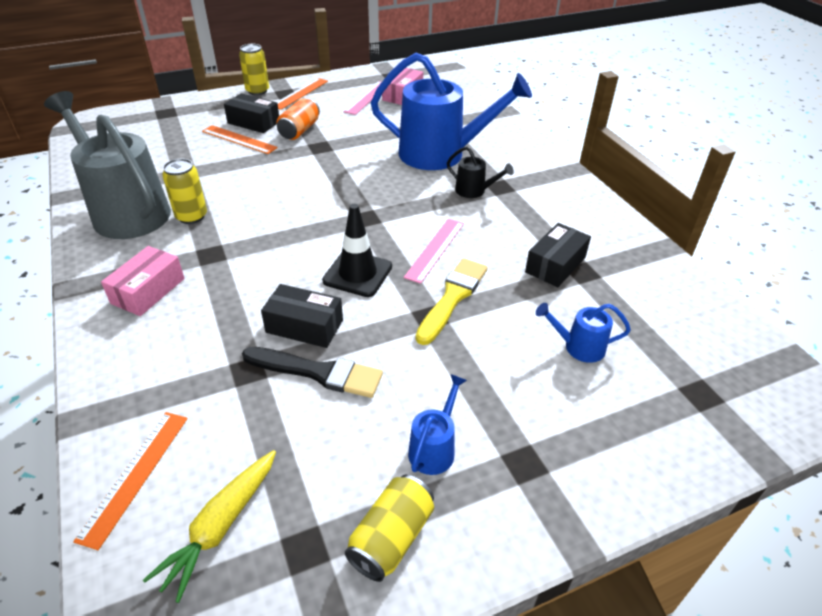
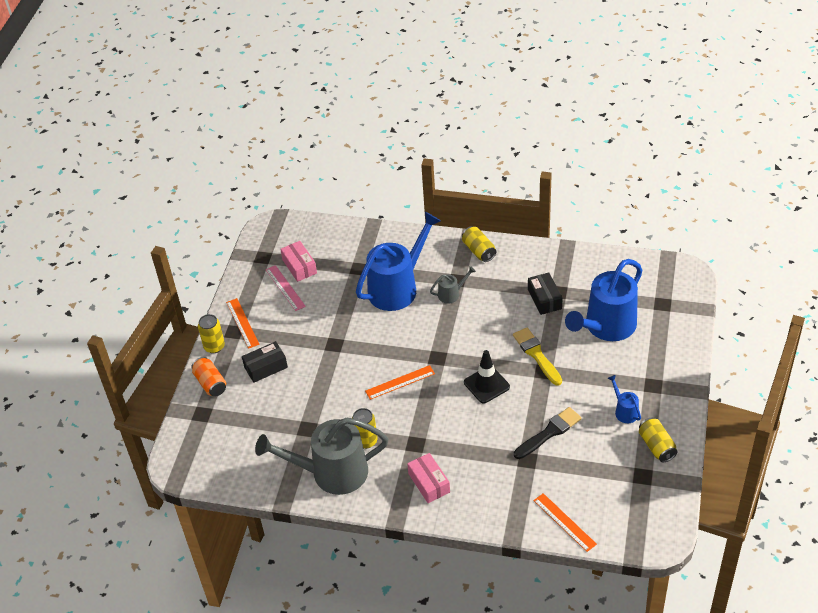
camera: 50 degrees left, 5 degrees up
(221, 526) = (613, 499): yellow carrot -> none
(239, 139) = (284, 384): orange ruler -> orange ruler (400, 382)
(299, 130) = (301, 346): orange can -> orange can (210, 383)
(304, 326) = (512, 425): black box -> none
(435, 249) = (492, 341): pink ruler -> none
(474, 191) = (451, 294): black watering can -> grey watering can
(562, 184) = (478, 251): none -> yellow can
(578, 347) = (606, 327): blue watering can -> blue watering can, size x2.33

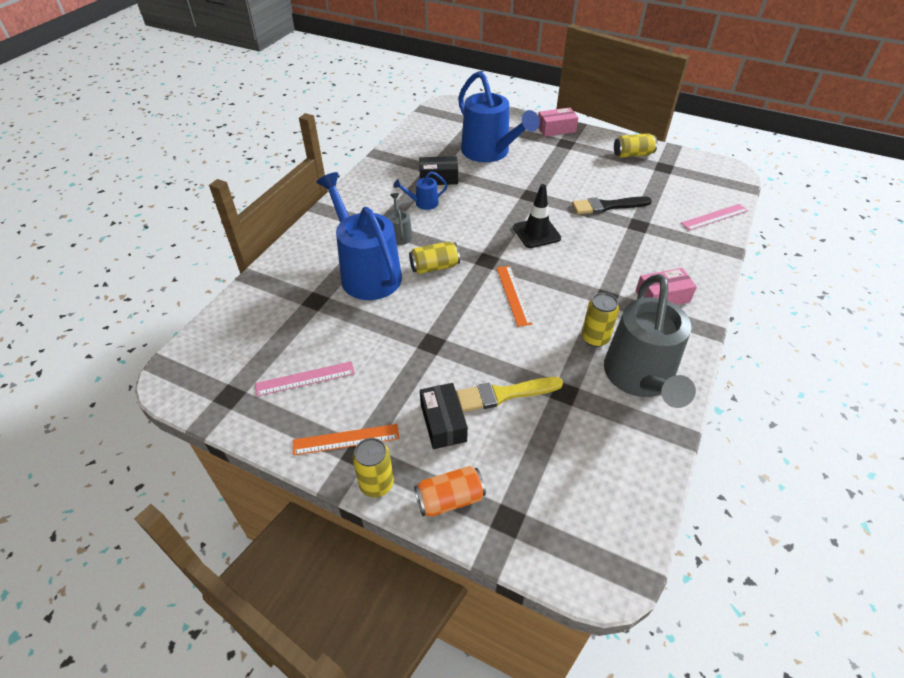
camera: 80 degrees left, 0 degrees up
(299, 266) = (275, 357): pink box -> pink box (556, 129)
(478, 251) = (348, 205): yellow can -> yellow can (434, 267)
(536, 355) = (508, 195): yellow brush -> yellow brush (504, 394)
(549, 433) = (607, 206): black brush -> black brush turned 75 degrees counterclockwise
(564, 522) = (714, 217): orange ruler -> pink ruler
(624, 411) = (590, 162): blue watering can -> blue watering can (423, 203)

